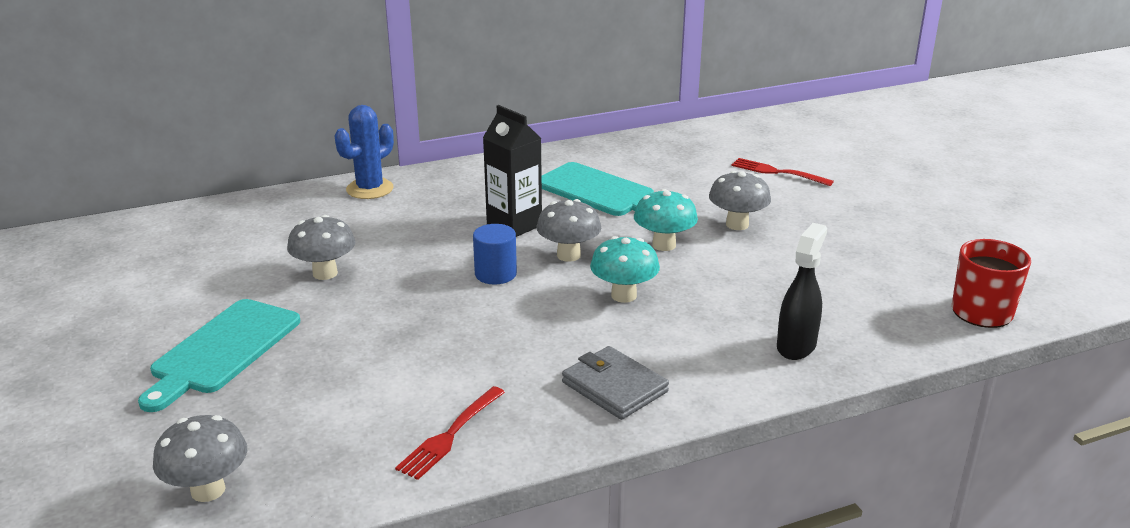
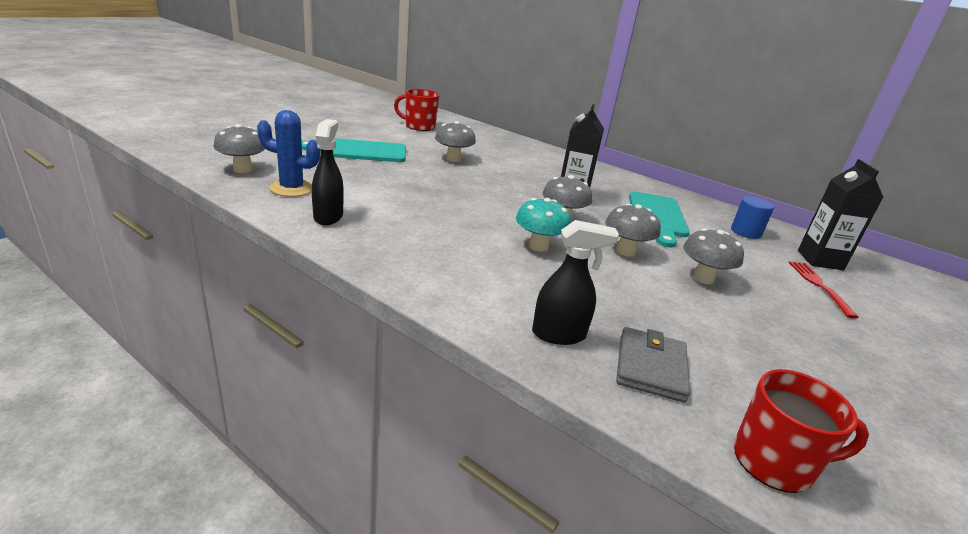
camera: 55 degrees right, 0 degrees up
(157, 263) = (419, 126): none -> red mug
(370, 189) = (551, 154): blue cactus -> blue cactus (292, 188)
(451, 434) = (328, 216): red fork -> black spray bottle
(495, 274) = (509, 201): blue cylinder -> blue cylinder (746, 232)
(614, 387) = (422, 260): grey wallet -> grey wallet (650, 367)
(664, 245) = (625, 251): turquoise mushroom -> grey mushroom
(735, 148) = (820, 260): none -> black carton

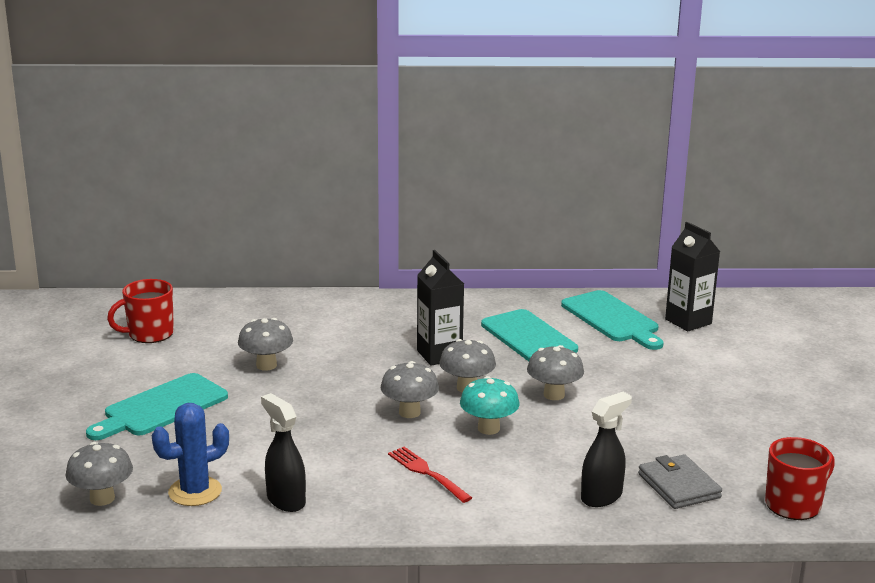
camera: 35 degrees left, 5 degrees down
(703, 278) = (632, 390): grey mushroom -> grey mushroom (409, 412)
(746, 232) = (612, 319): blue cylinder -> turquoise cutting board
(820, 286) = (710, 351): red fork -> red fork (427, 473)

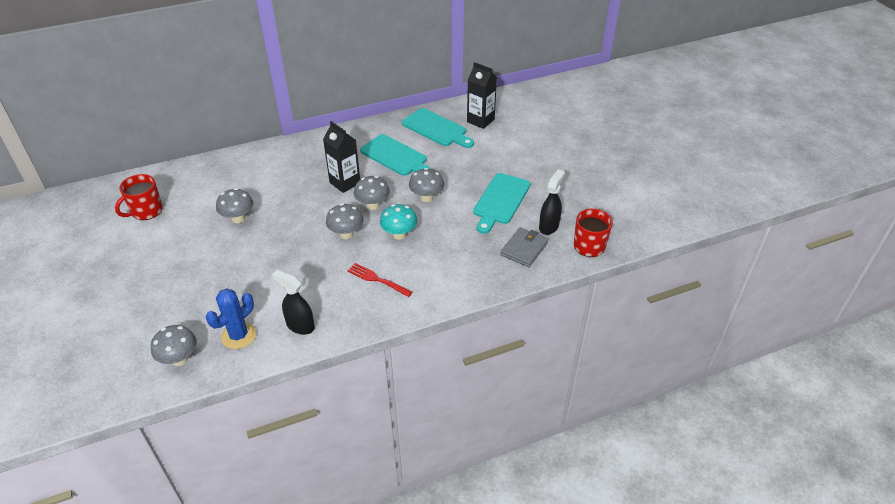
camera: 20 degrees left, 20 degrees up
(161, 407) = (184, 272): turquoise cutting board -> turquoise cutting board (500, 201)
(602, 496) = (485, 269): black spray bottle -> black spray bottle (549, 226)
(679, 486) = (524, 249): grey wallet -> grey wallet turned 75 degrees clockwise

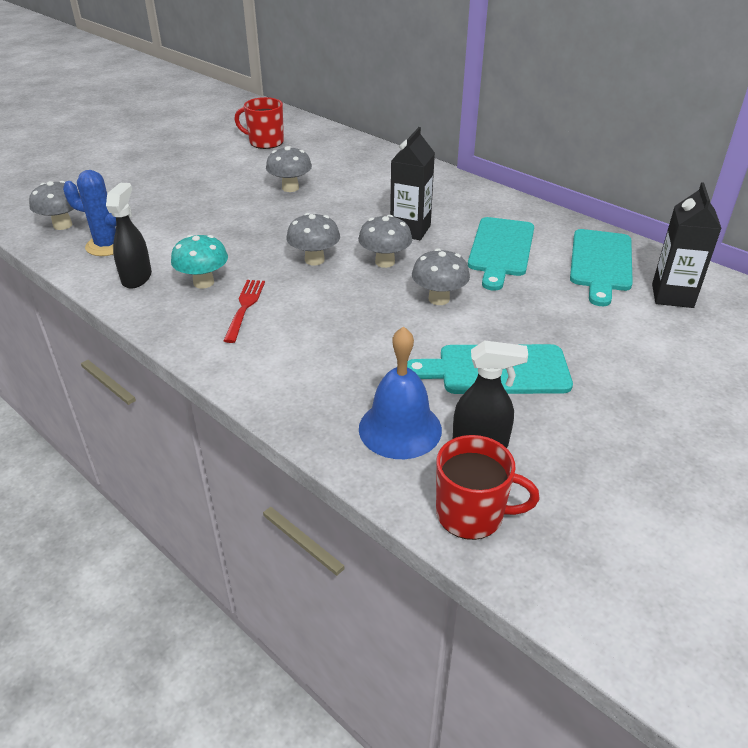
camera: 65 degrees right, 5 degrees down
(399, 234) = (343, 299): turquoise mushroom -> turquoise mushroom (203, 282)
(524, 249) = (400, 428): grey wallet -> blue bell

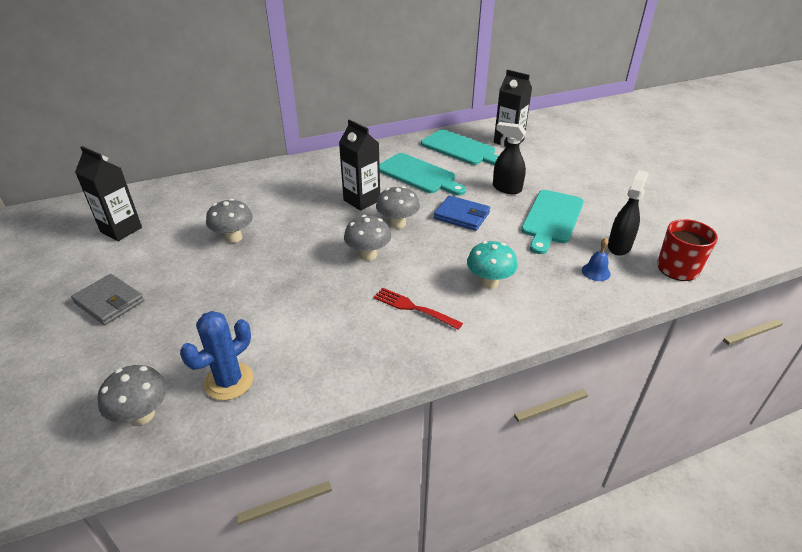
camera: 65 degrees left, 0 degrees up
(137, 278) = (314, 368): black spray bottle -> black spray bottle (506, 188)
(174, 171) = (109, 302): none -> grey wallet
(203, 282) = (357, 324): turquoise mushroom -> turquoise mushroom (489, 282)
(265, 142) = (121, 230): red mug -> black carton
(400, 428) = (596, 272): blue bell -> blue bell, size x0.49
(439, 299) = (461, 216): grey mushroom -> blue wallet

